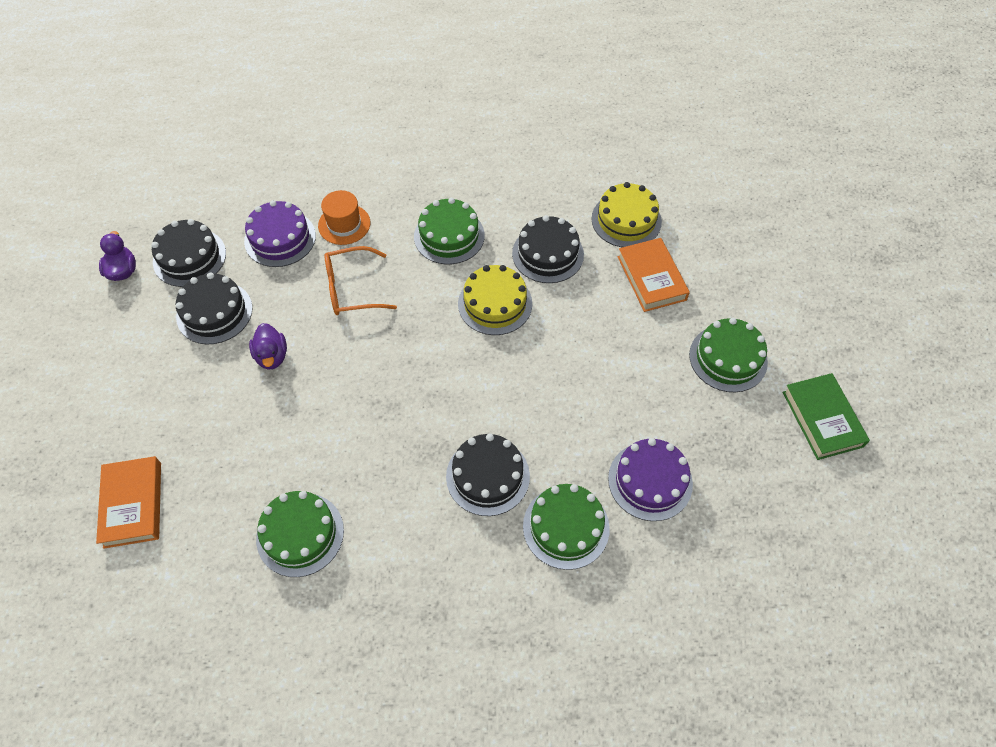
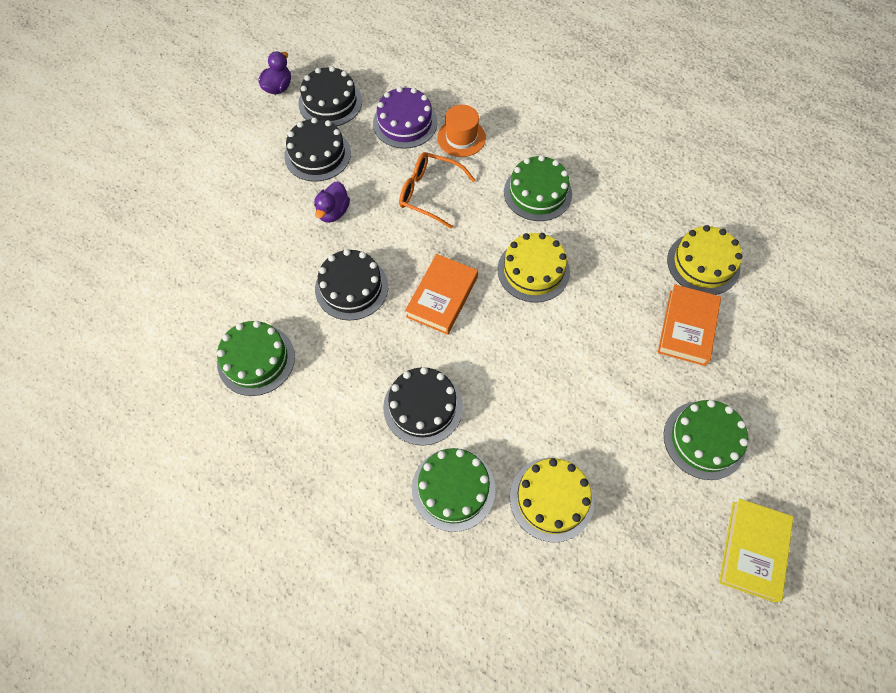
camera: 35 degrees right, 5 degrees up
(133, 504) = (165, 264): orange book -> orange book (442, 297)
(548, 254) = (609, 254): black cake -> black cake (351, 287)
(650, 481) = (551, 499): purple cake -> yellow cake
(822, 419) = (753, 550): green book -> yellow book

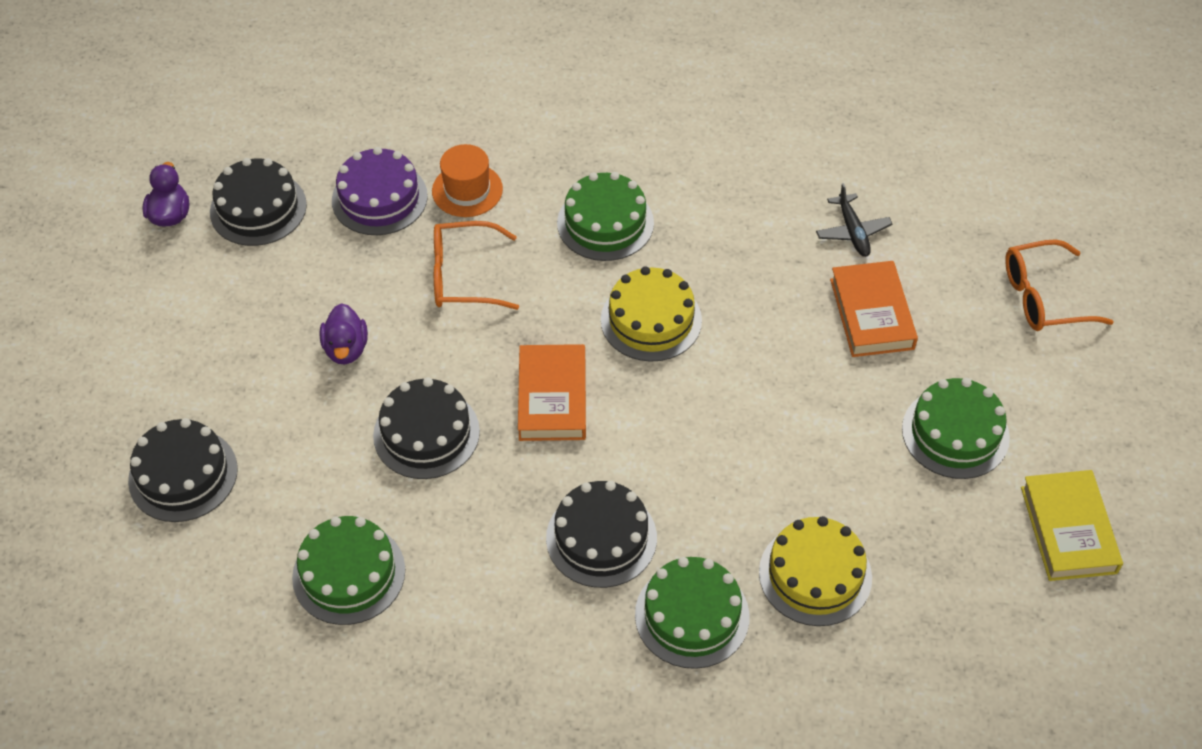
camera: 25 degrees left, 10 degrees down
(317, 154) = (280, 283): black cake -> black cake (183, 475)
(703, 263) = (852, 232): yellow cake -> black plane
(820, 366) = (1043, 297): none -> orange glasses

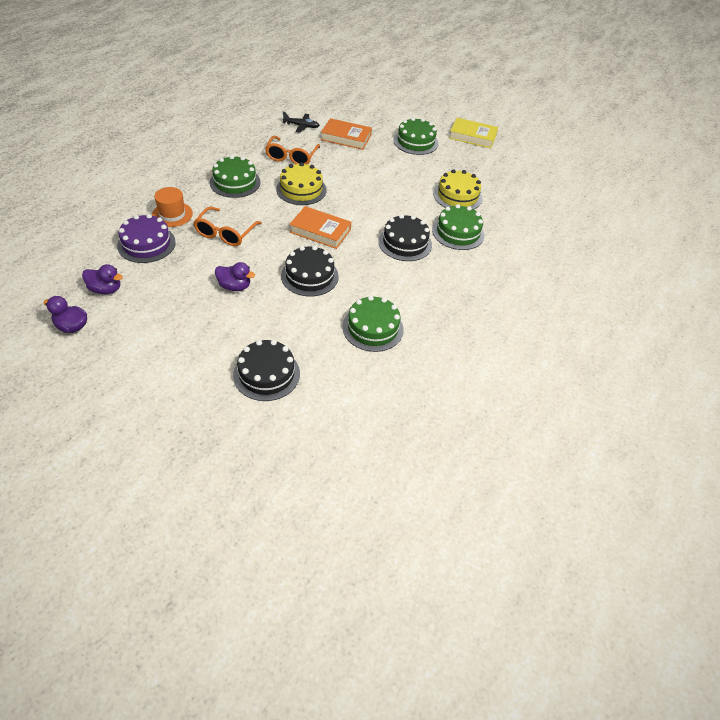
camera: 70 degrees left, 5 degrees down
(258, 208) = (105, 289): black cake -> purple duck
(1043, 297) = (370, 101): orange glasses -> orange glasses (291, 157)

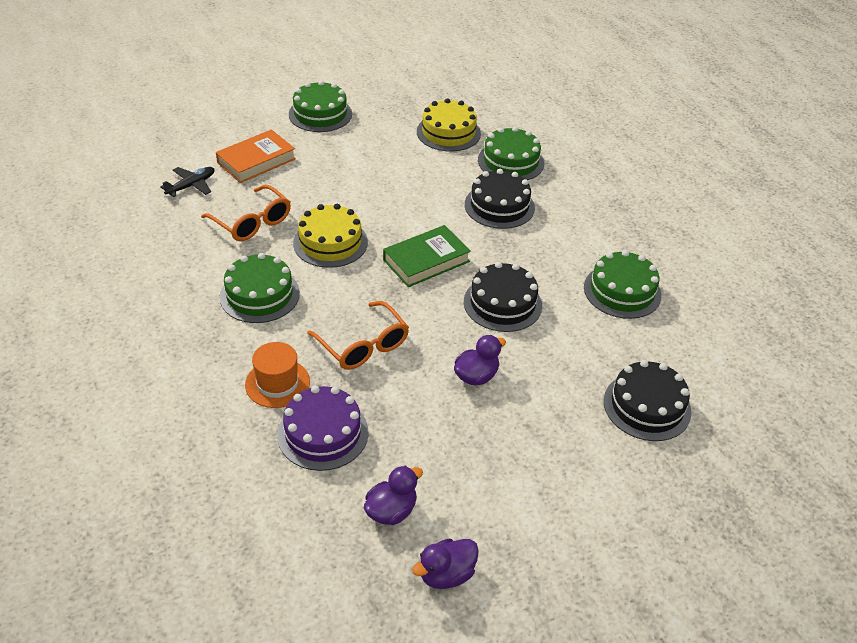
camera: 55 degrees left, 5 degrees down
(320, 231) = (426, 261): orange book -> green book
(472, 136) = (350, 72): yellow book -> none

